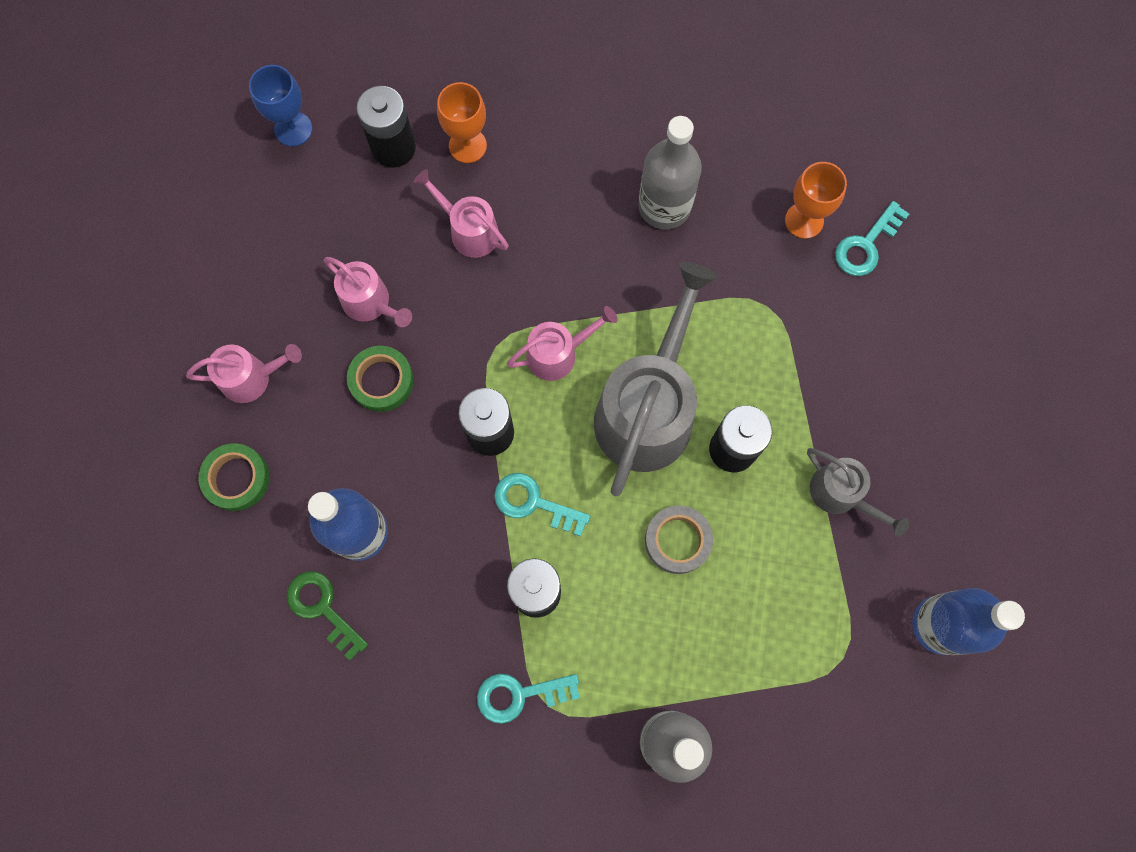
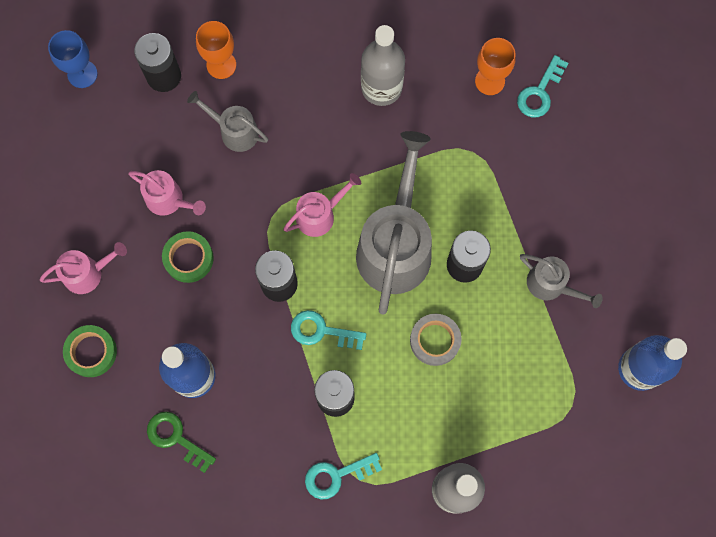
camera: 10 degrees left, 0 degrees up
(469, 230) = (234, 131): pink watering can -> grey watering can

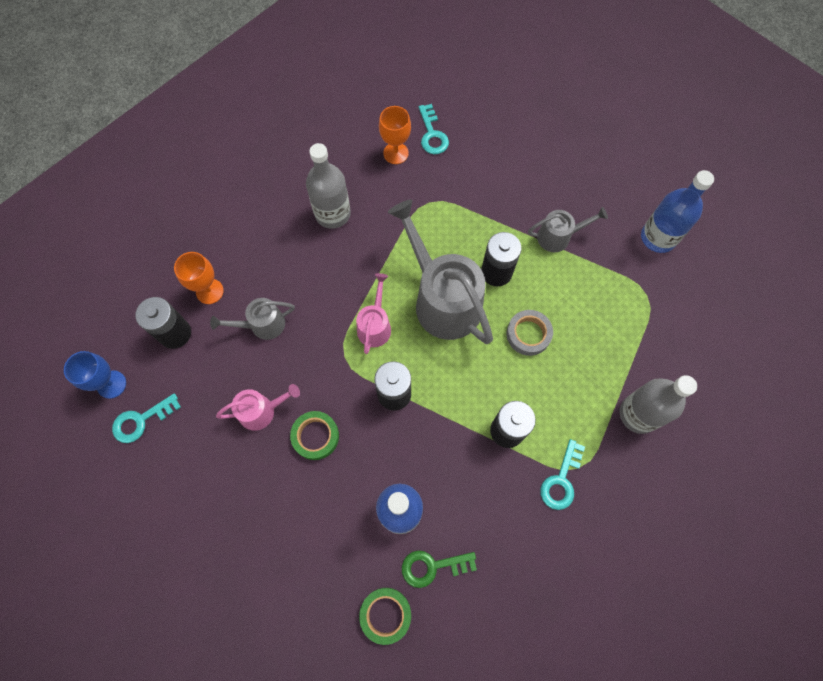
camera: 45 degrees left, 5 degrees down
(88, 273) = (253, 516): pink watering can -> none
(91, 352) = (311, 569): green tape -> green tape (385, 614)
(322, 331) = (453, 397): turquoise key -> turquoise key (141, 420)

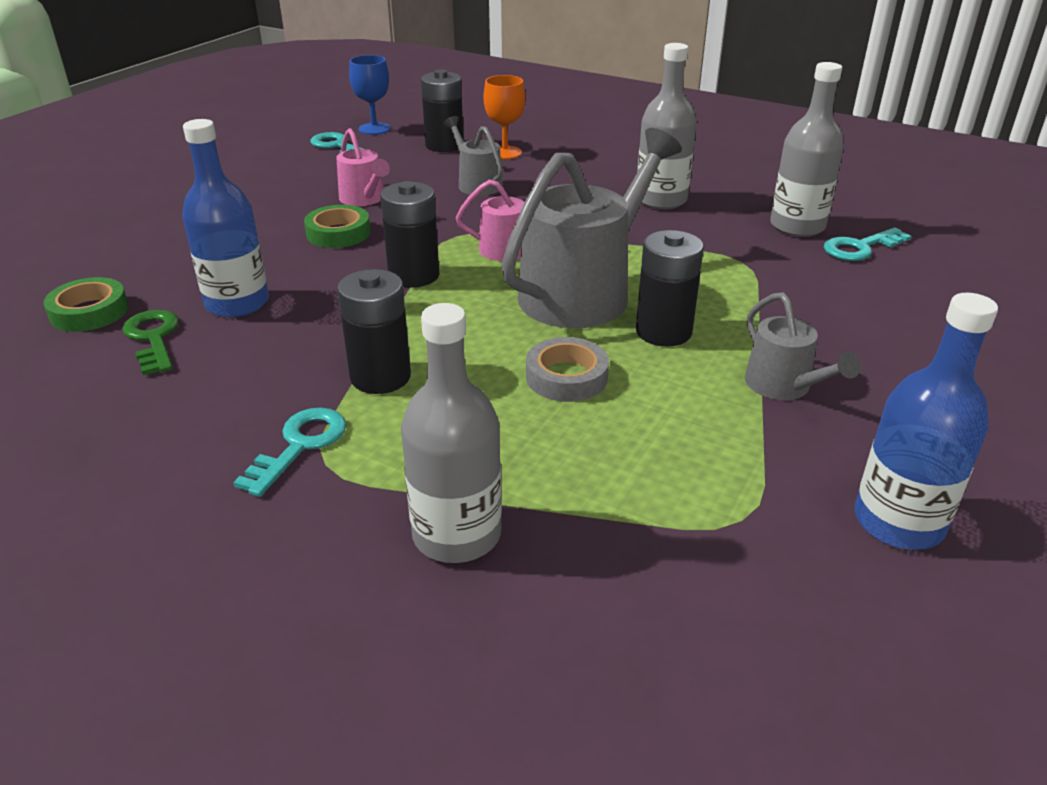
camera: 75 degrees right, 35 degrees down
(396, 153) = (797, 226): orange goblet -> grey bottle
(561, 480) = (300, 446): turquoise key -> turquoise key turned 105 degrees clockwise

